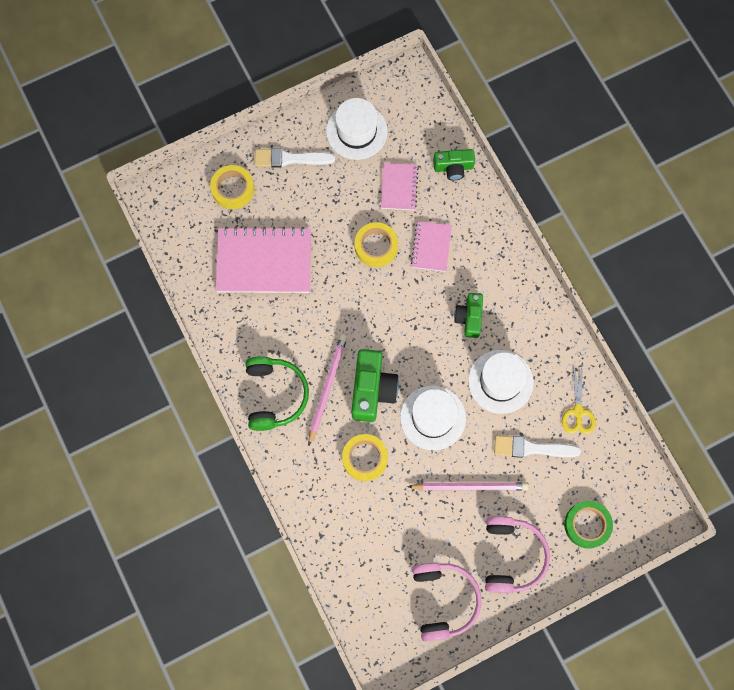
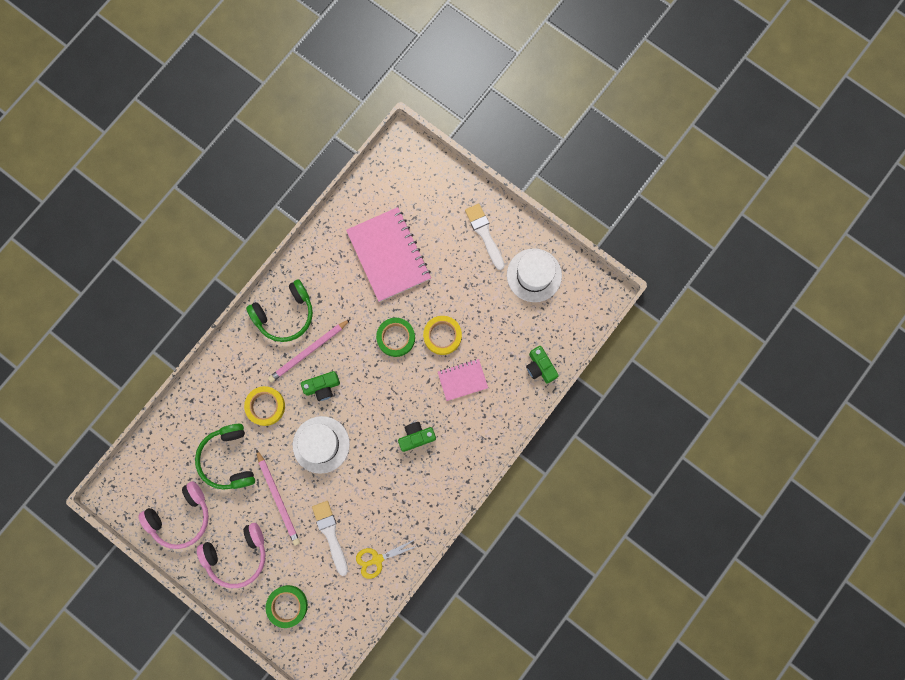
camera: 65 degrees right, 5 degrees up
(233, 189) = (438, 202): yellow tape -> none
(327, 388) = (308, 351): pink pencil -> pink pencil turned 150 degrees clockwise
(355, 293) = (396, 338): none -> green tape
(372, 390) = (322, 387): green camera -> green camera, size x0.63
(399, 187) = (501, 331): pink notebook -> none
(404, 522) = (228, 459): none -> green headphones
(500, 381) = (374, 485): white hat -> none

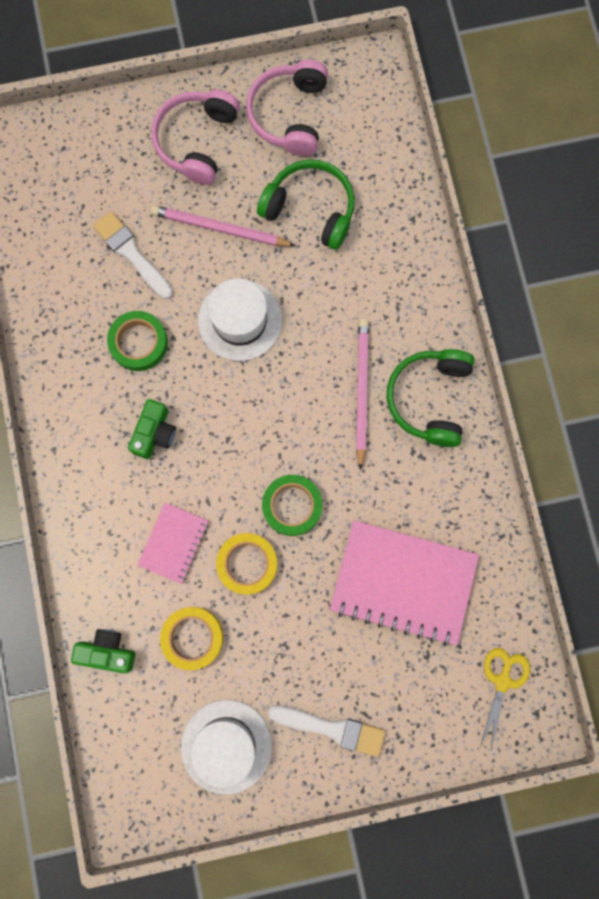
camera: 130 degrees right, 0 degrees up
(265, 406) = (337, 293): yellow tape -> yellow tape (192, 637)
(287, 605) = (98, 152): green tape -> green tape (139, 343)
(322, 387) = (305, 374): green camera -> none
(330, 534) = (131, 253): white brush -> white brush turned 150 degrees counterclockwise
(377, 559) = (60, 281): yellow scissors -> yellow scissors (502, 681)

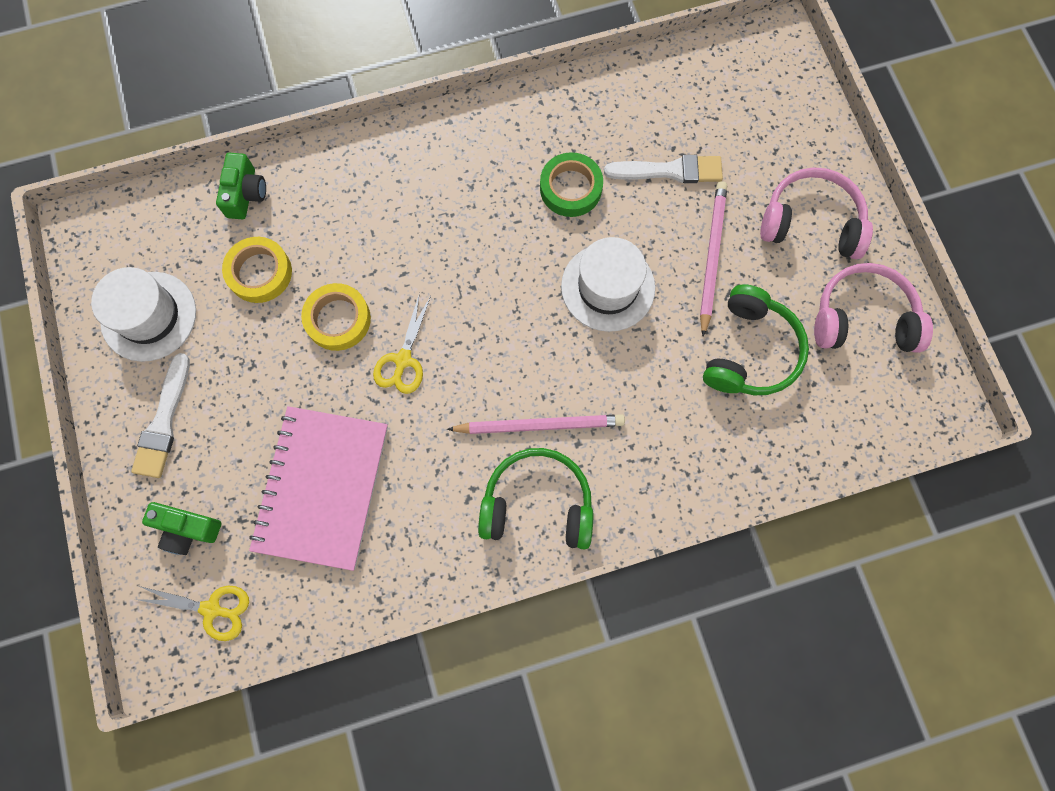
camera: 85 degrees right, 5 degrees down
(131, 253) = (669, 171): white brush -> white brush turned 45 degrees clockwise
(155, 433) = (473, 214): green camera -> green camera (187, 529)
(174, 543) = (357, 245): pink notebook -> none
(292, 506) = (403, 360): green tape -> yellow scissors

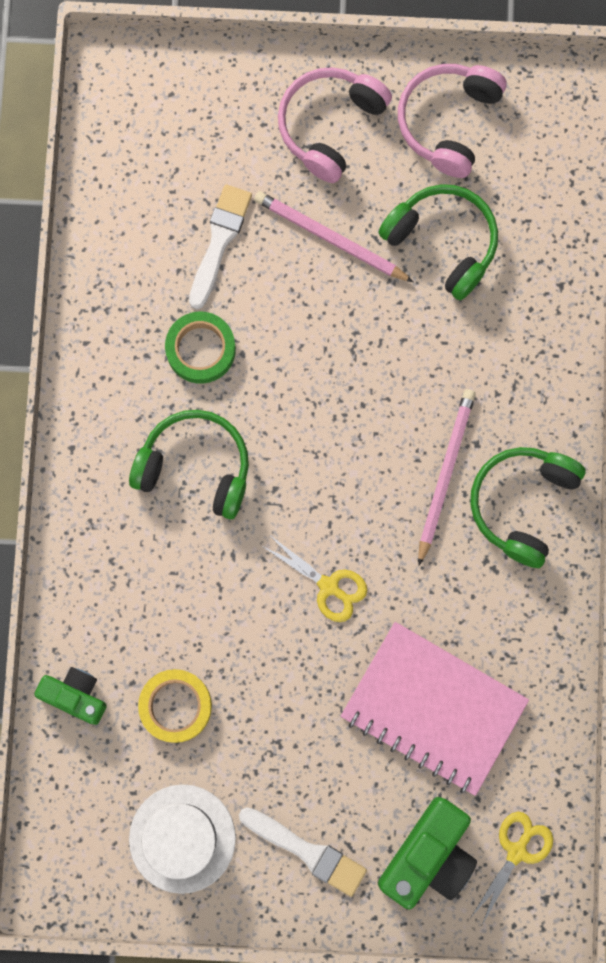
camera: 70 degrees left, 5 degrees up
(187, 529) = (429, 855): green camera -> green camera, size x1.59
(338, 319) = (259, 639): yellow tape -> none
(468, 219) = (195, 467): none -> green headphones
(608, 287) = (325, 353): white hat -> none

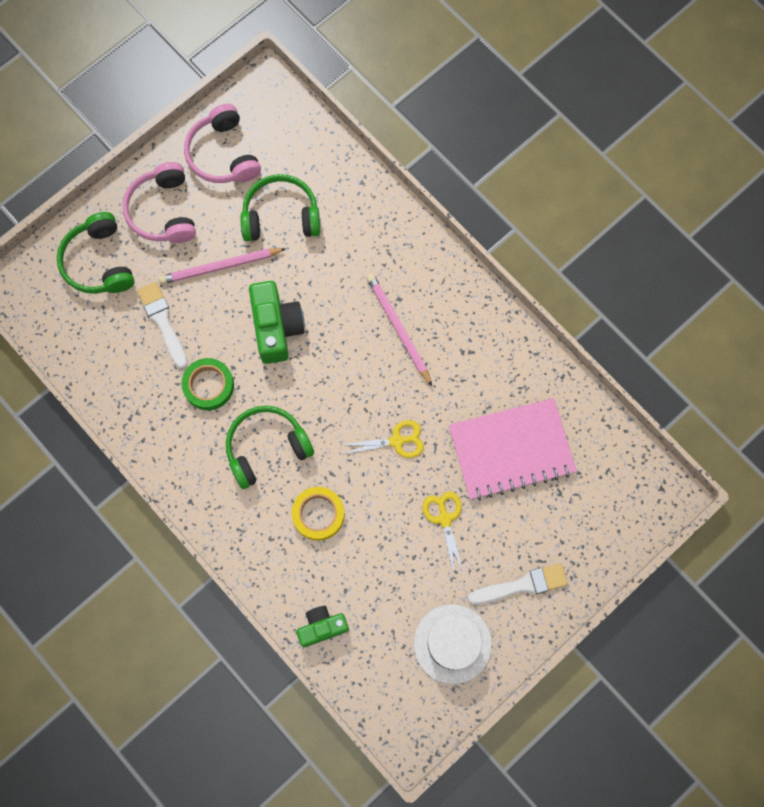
camera: 45 degrees left, 5 degrees down
(175, 706) = (380, 579): yellow tape -> yellow tape (318, 514)
(429, 855) = (584, 525): green camera -> green camera (276, 327)
(517, 851) = (624, 479): yellow scissors -> yellow scissors (444, 519)
(522, 504) = (452, 307): green headphones -> green headphones (99, 262)

